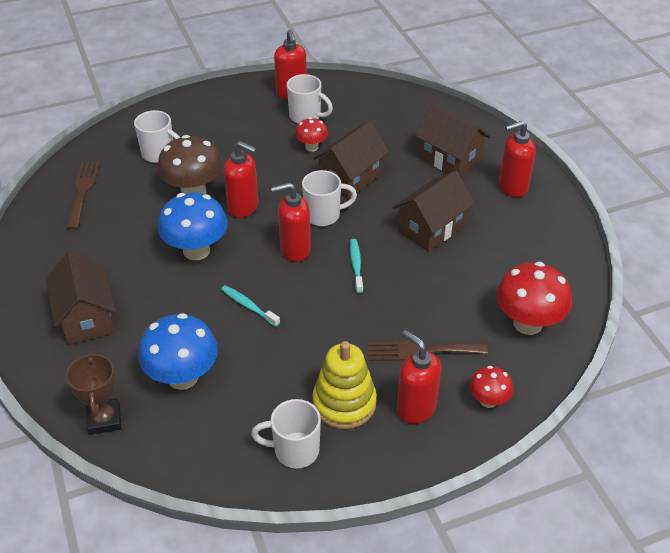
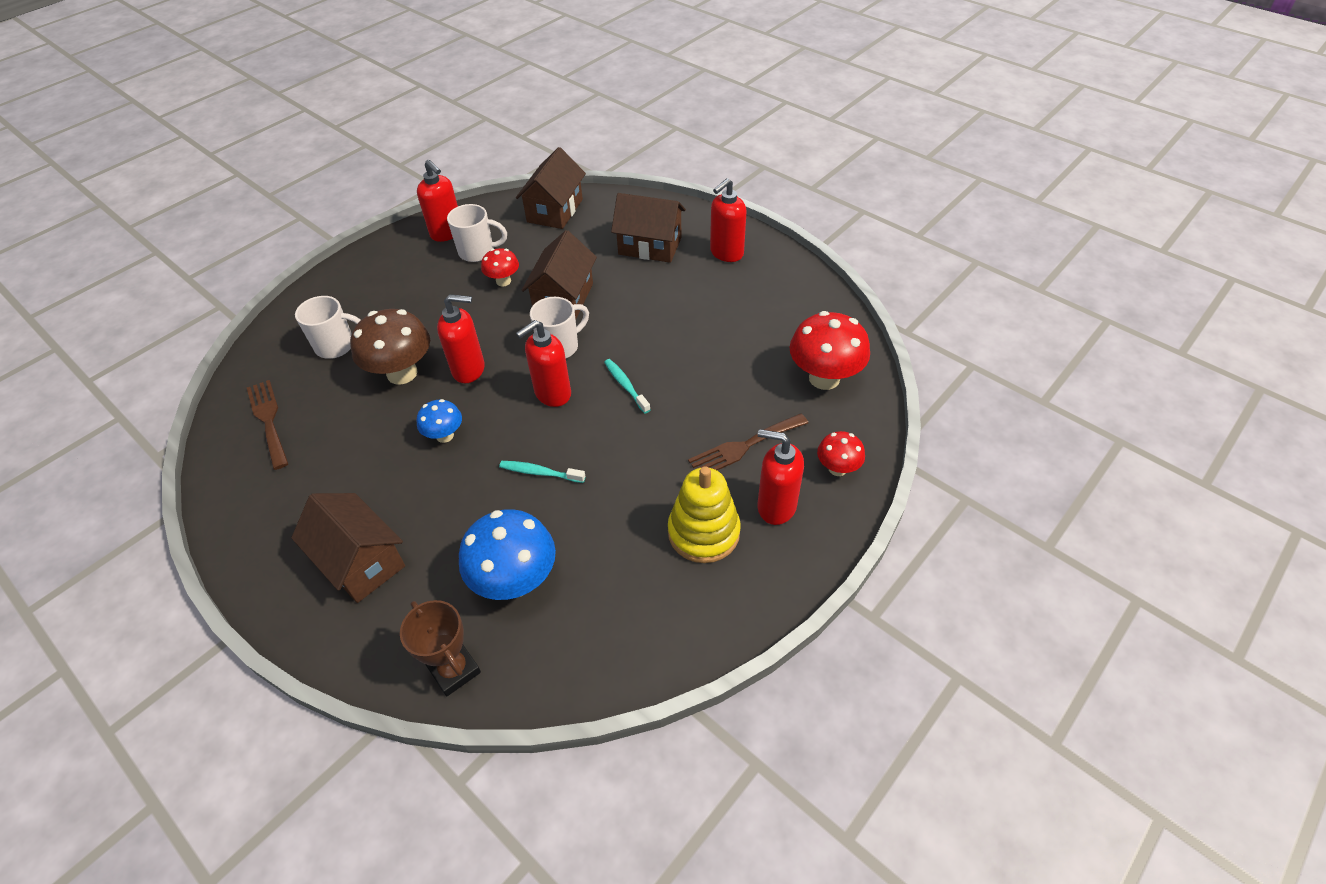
camera: 25 degrees left, 5 degrees up
(196, 250) = (445, 435): blue mushroom -> blue mushroom, size x0.55
(294, 450) = (685, 606): white mug -> none
(431, 228) = (676, 320): brown house -> brown house (555, 211)

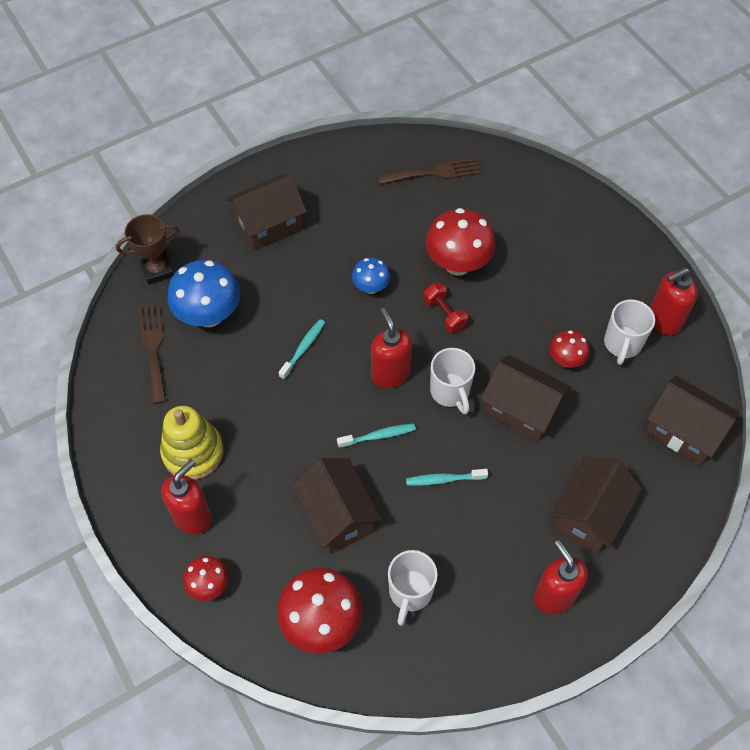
camera: 105 degrees right, 10 degrees up
(337, 346) = (510, 219): white mug -> white mug (410, 592)
(402, 373) = (457, 264): brown mushroom -> red mushroom
(469, 370) = (444, 314): red soap dispenser -> red dumbbell
(653, 332) = (443, 479): none -> turquoise toothbrush
(720, 394) = (337, 515): none -> brown house
(744, 446) = (266, 514): brown fork -> brown fork (153, 349)

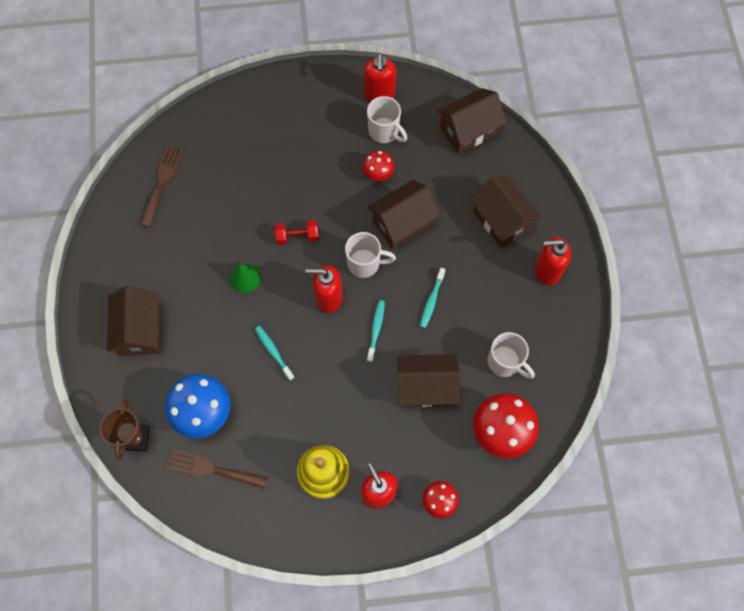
camera: 65 degrees left, 10 degrees up
(371, 287) = (245, 278): blue mushroom -> green cone
(457, 264) = (258, 206): red mushroom -> none

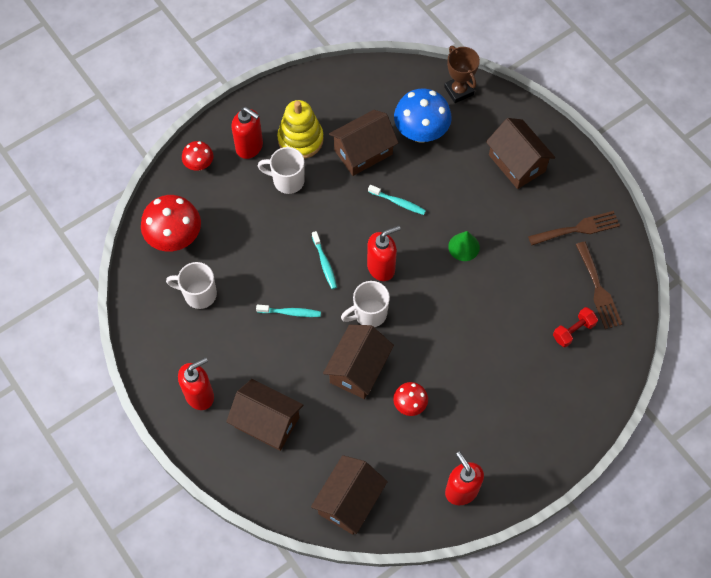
camera: 150 degrees right, 5 degrees down
(212, 469) = (386, 100): brown fork -> brown fork (578, 229)
(297, 236) = (444, 305): red dumbbell -> red dumbbell (573, 331)
(384, 131) = (431, 453): white mug -> white mug (287, 180)
(425, 386) = (256, 240): brown house -> brown house (363, 152)
(431, 301) = (290, 312): turquoise toothbrush -> turquoise toothbrush turned 105 degrees clockwise

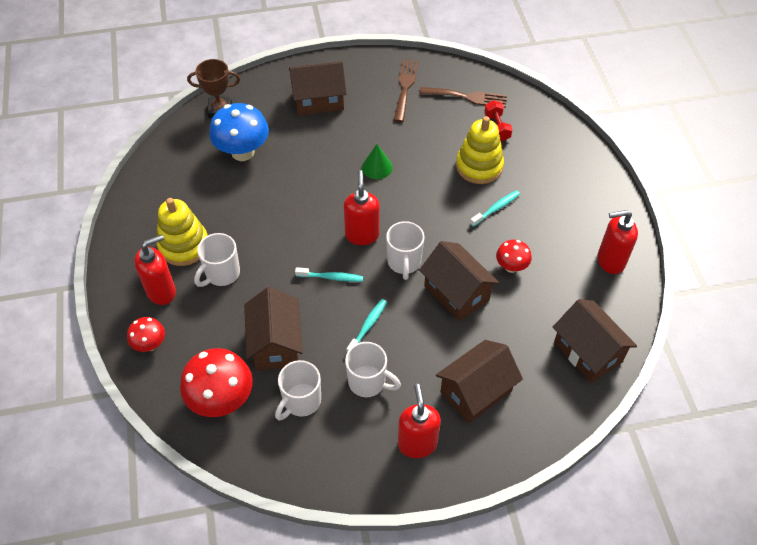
camera: 65 degrees left, 10 degrees down
(238, 335) = (368, 382): none -> white mug
(363, 152) = (232, 202): brown house -> brown house (276, 344)
(398, 202) = (303, 196): turquoise toothbrush -> turquoise toothbrush (496, 208)
(514, 333) = (479, 166): none -> yellow stacking toy

